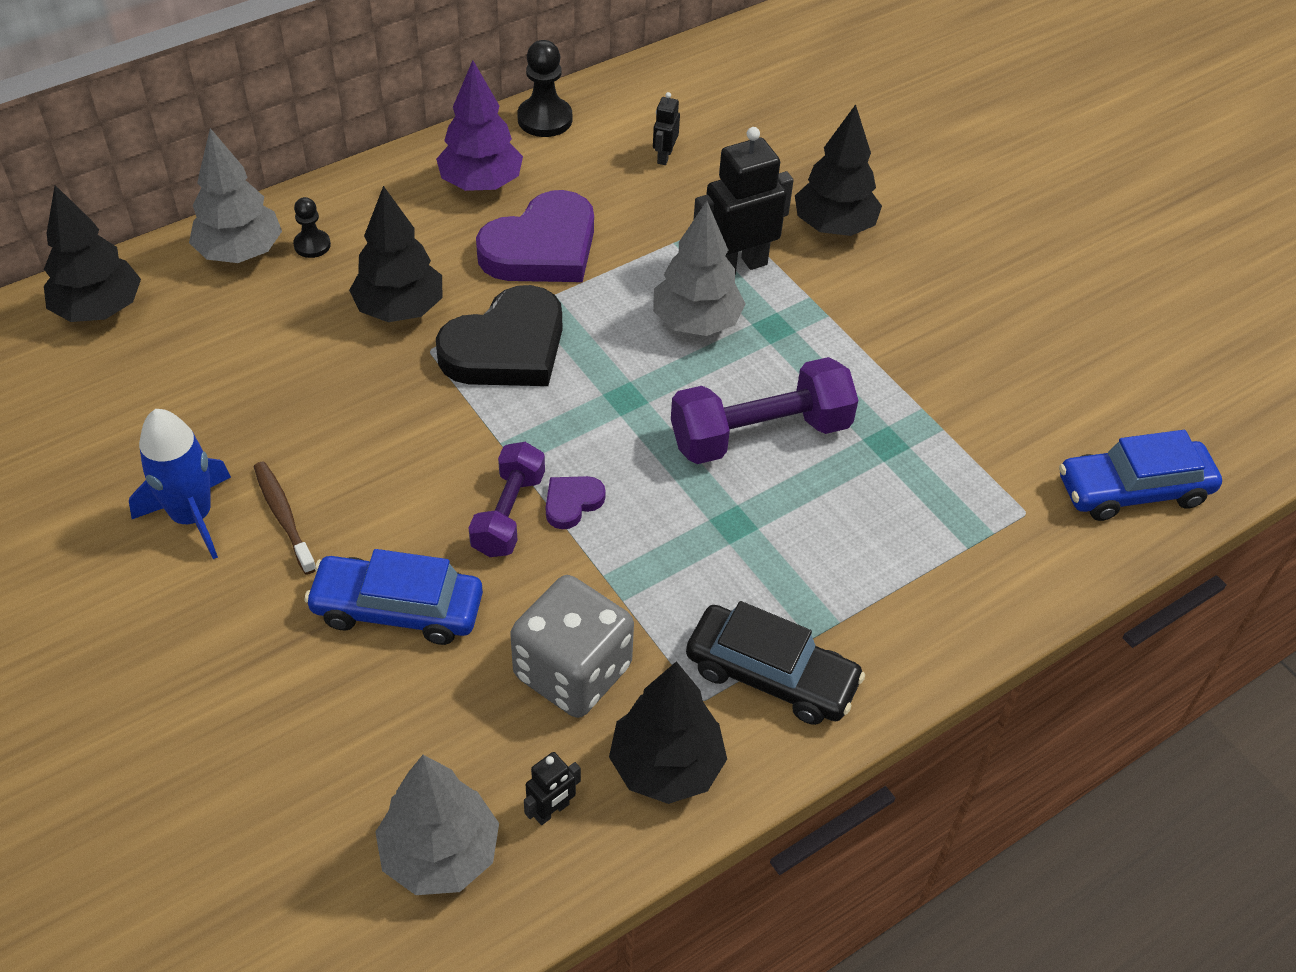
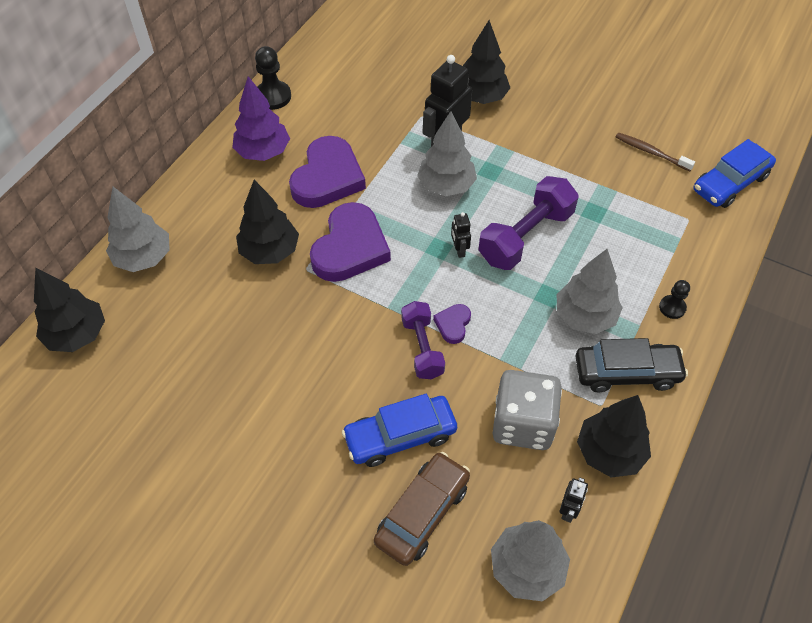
camera: 25 degrees left, 5 degrees up
(192, 517) = (236, 440): blue rocket -> none
(283, 516) = (292, 412): brown toothbrush -> brown toothbrush (651, 152)
(312, 245) = (186, 234): black pawn -> black pawn (672, 307)
(355, 717) = (422, 513): none -> brown car
(506, 347) = (350, 247): black heart -> purple heart
(664, 156) = (359, 92): black robot -> black robot (459, 250)
(765, 574) = (584, 316): none -> grey tree

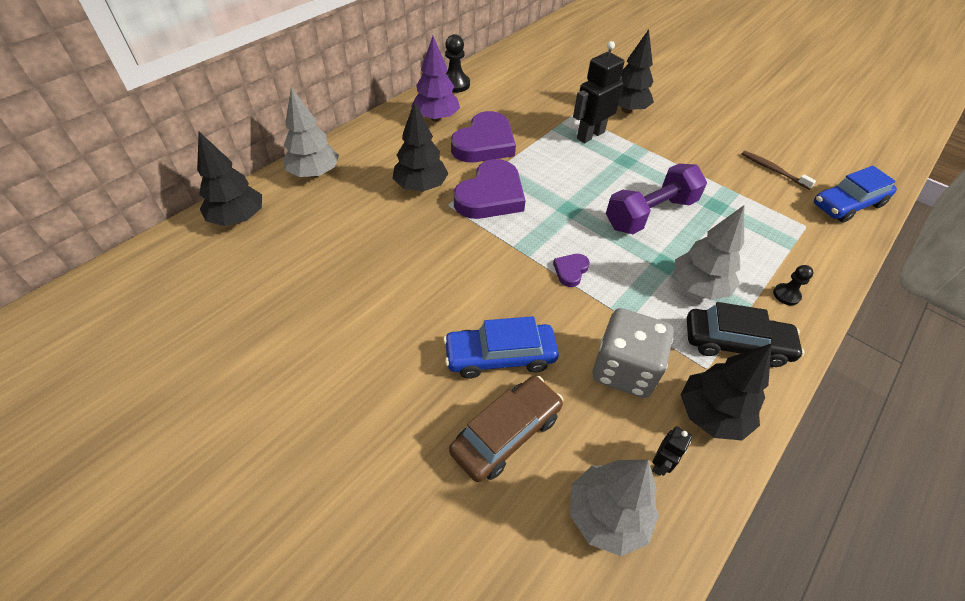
camera: 10 degrees right, 5 degrees down
(422, 348) = (538, 284): purple dumbbell -> none
(446, 186) = (585, 165): grey tree -> none
(459, 250) = (587, 213): black robot -> none

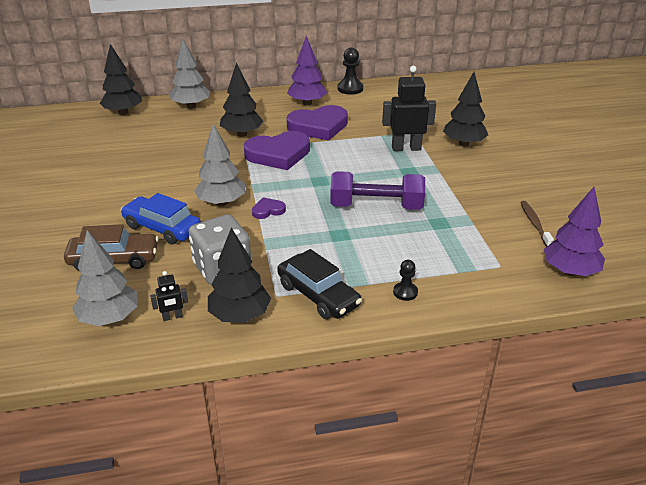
camera: 40 degrees right, 15 degrees down
(698, 287) = (342, 257): grey tree -> grey tree (221, 203)
(847, 204) = (569, 271): blue car -> purple tree

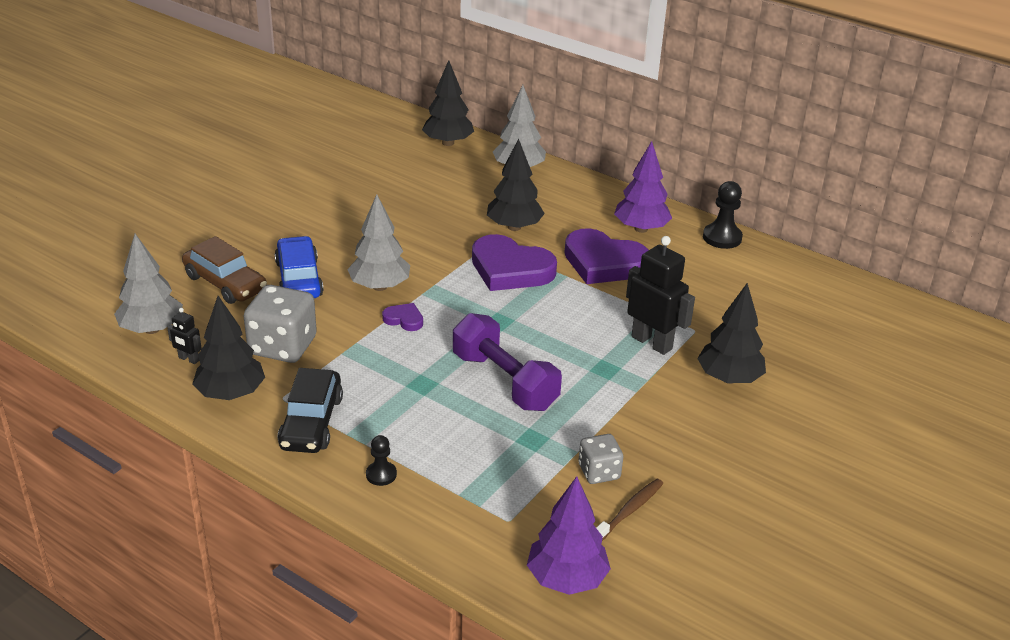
camera: 45 degrees right, 0 degrees up
(492, 216) = (599, 472): none -> grey dice

